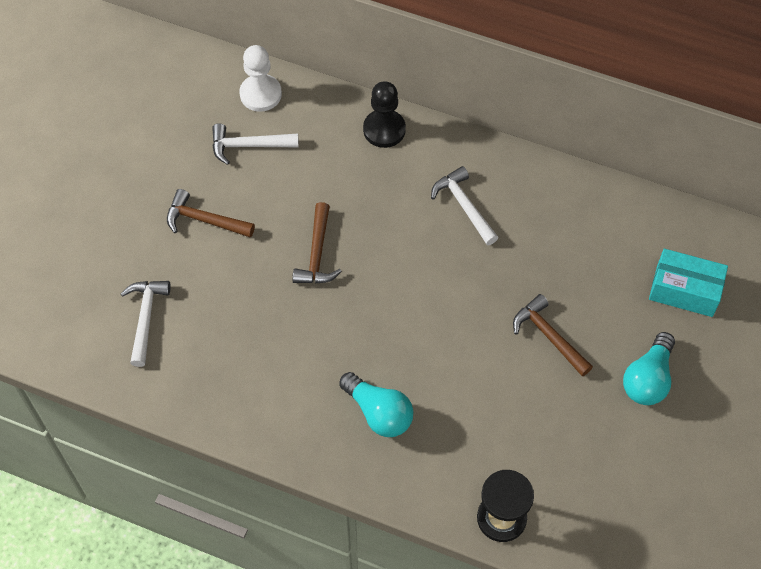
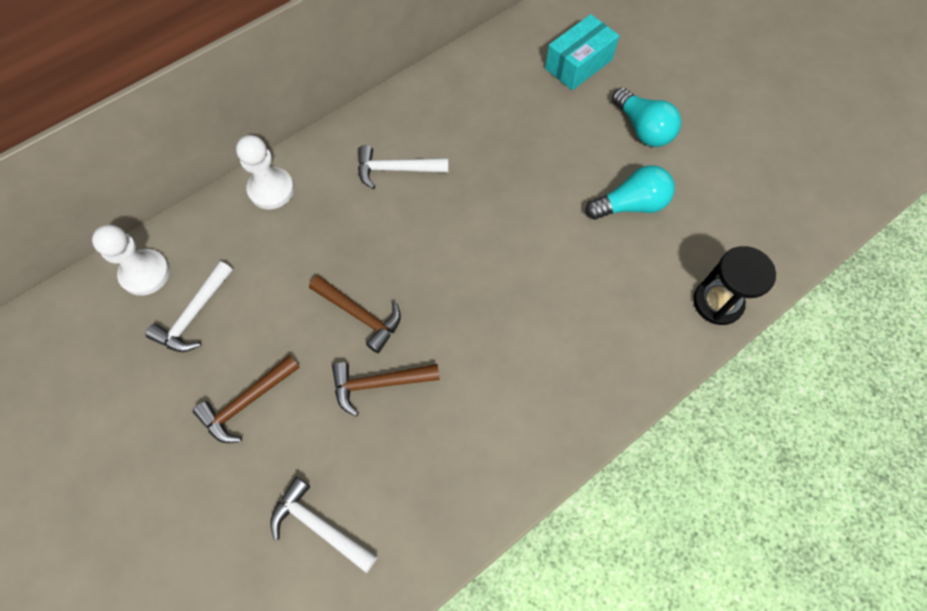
camera: 60 degrees left, 5 degrees up
(378, 412) = (561, 349): turquoise light bulb -> turquoise light bulb (630, 205)
(384, 130) = (271, 189): black pawn -> white pawn
(548, 336) = (563, 175): brown hammer -> brown hammer (379, 384)

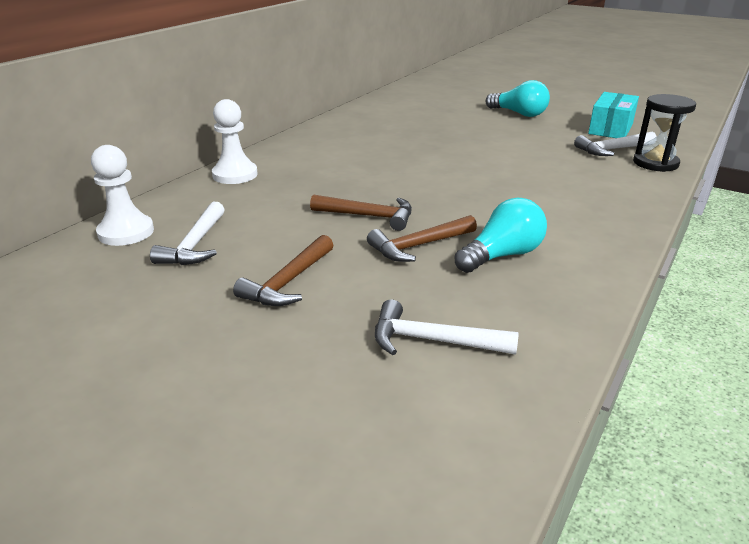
camera: 20 degrees left, 35 degrees down
(396, 170) = (343, 152): white hammer -> white hammer (612, 150)
(578, 64) = (447, 100): turquoise box -> turquoise box (610, 128)
(630, 205) = (544, 139): turquoise light bulb -> turquoise light bulb (502, 255)

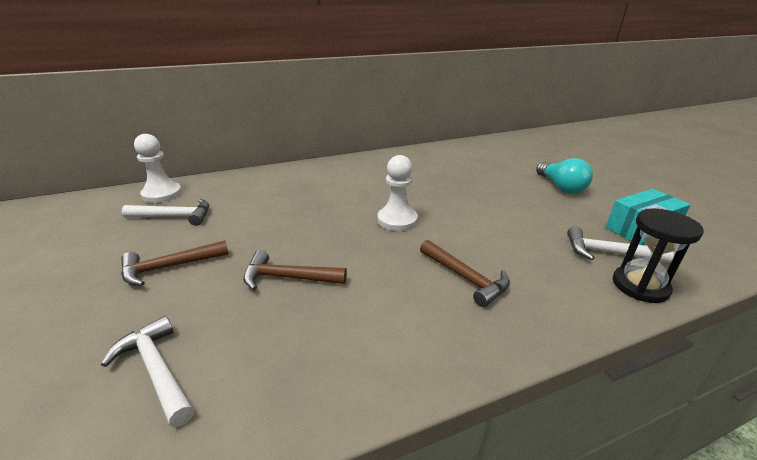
camera: 35 degrees right, 0 degrees up
(195, 245) = (175, 216): white hammer -> white hammer turned 135 degrees counterclockwise
(235, 175) = (275, 175): white pawn -> white pawn (397, 220)
(369, 216) = (298, 237): brown hammer -> brown hammer (466, 278)
(502, 255) = (331, 318): turquoise light bulb -> none

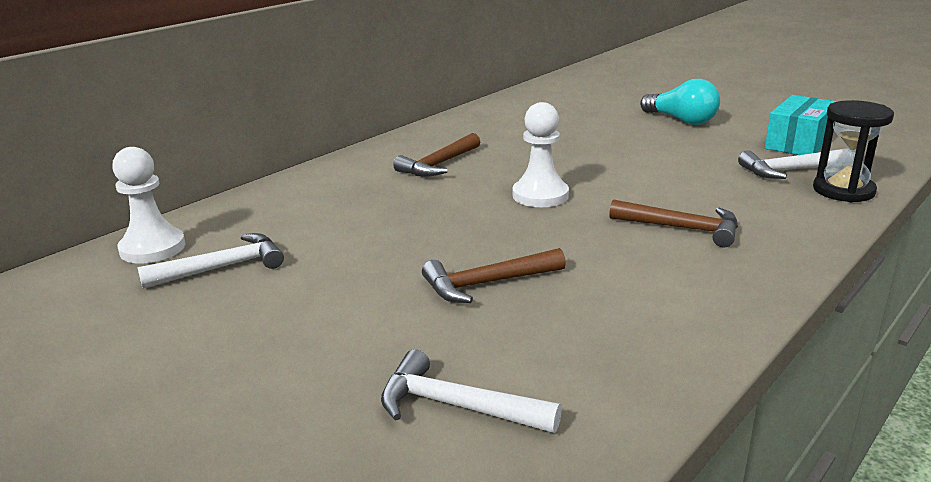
camera: 25 degrees left, 5 degrees down
(169, 267) = (311, 319): brown hammer -> brown hammer (439, 165)

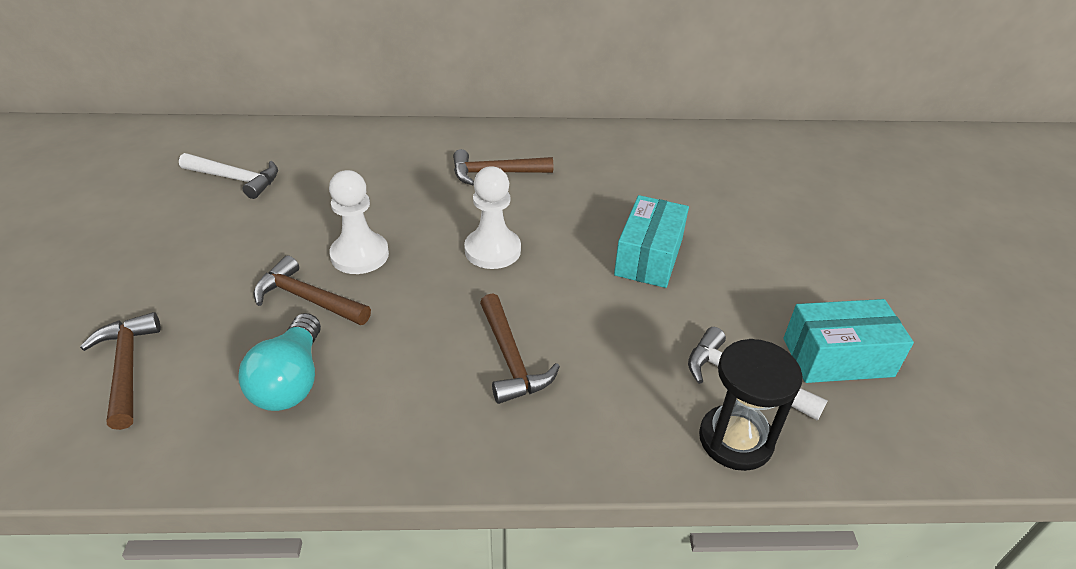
camera: 45 degrees right, 15 degrees up
(153, 248) = (239, 141): white pawn -> white pawn (360, 255)
(456, 406) = (127, 367): white hammer -> brown hammer
(629, 153) = (649, 257): none -> turquoise box
(681, 120) = (785, 252): turquoise light bulb -> turquoise light bulb (291, 380)

